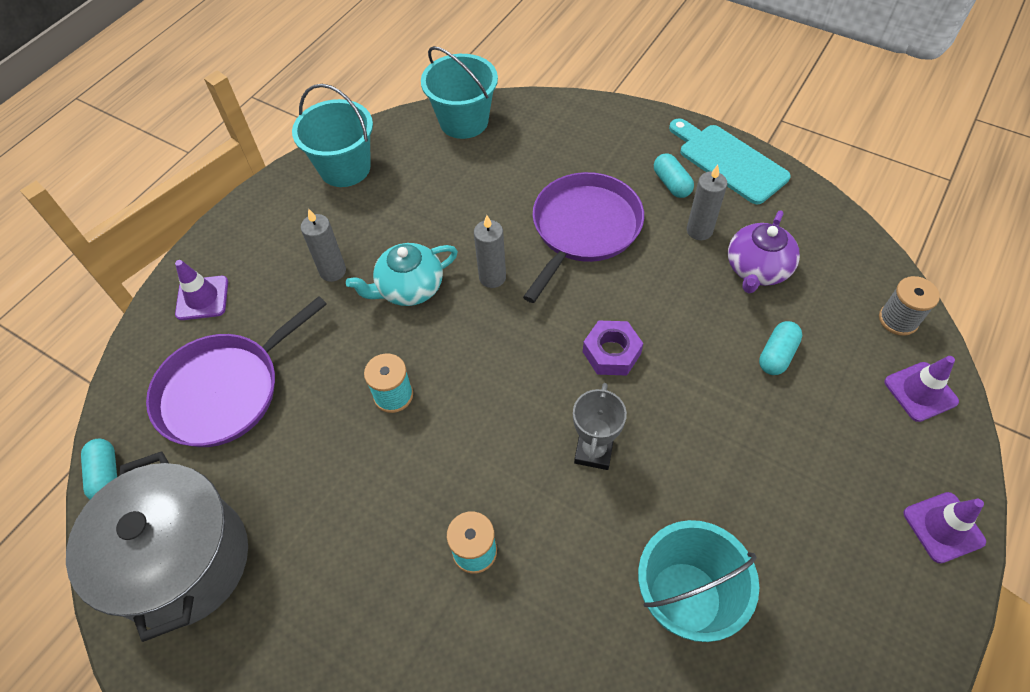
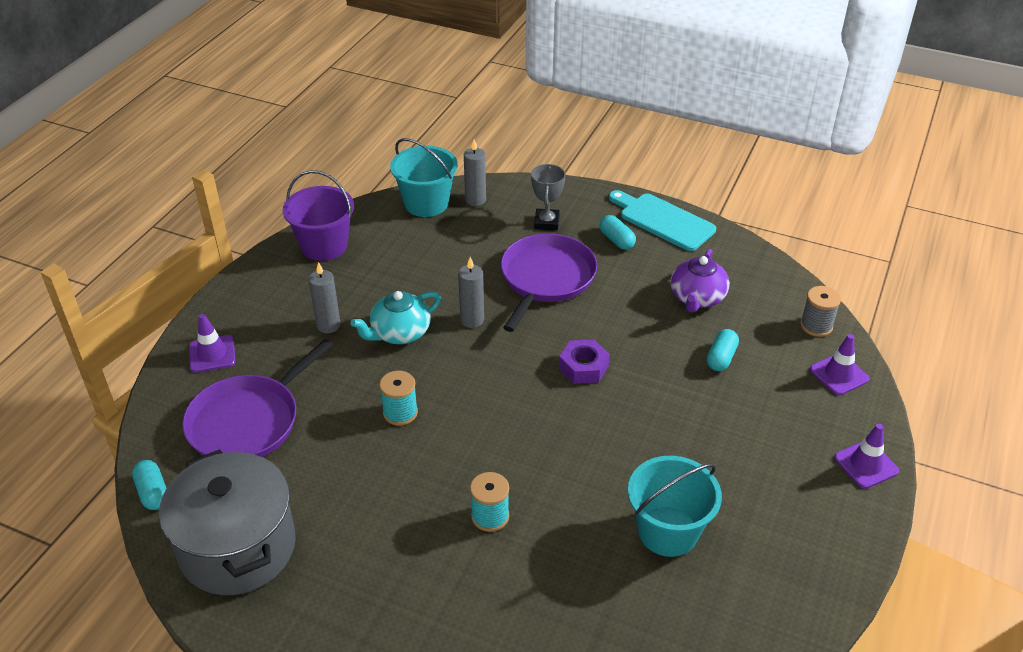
camera: 10 degrees left, 15 degrees down
(345, 168) = (324, 246): turquoise bucket -> purple bucket
(594, 451) = (579, 438): grey trophy -> grey trophy (546, 222)
(699, 230) = (645, 273): grey candle -> grey candle (475, 200)

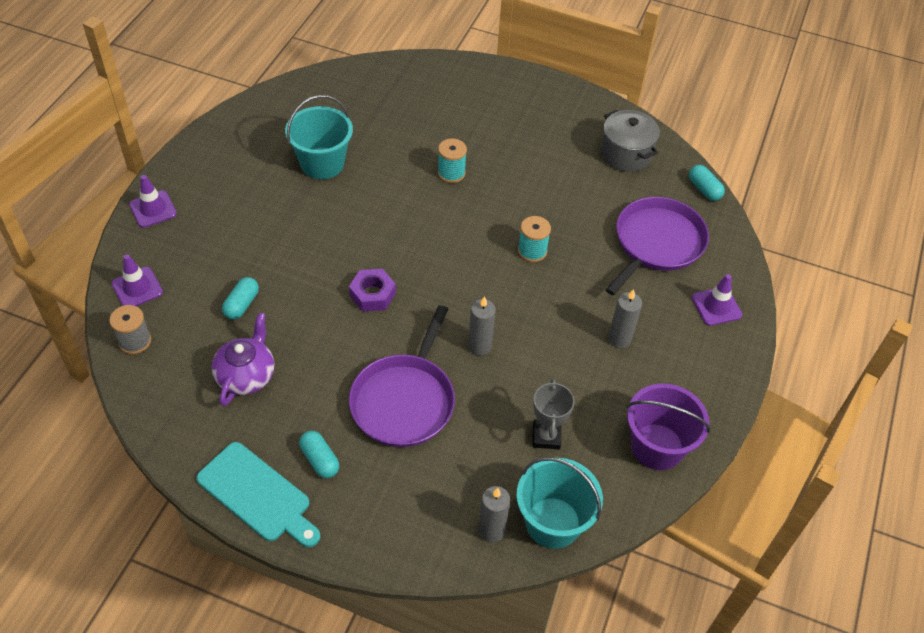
camera: 175 degrees right, 10 degrees up
(238, 548) = (626, 154): grey pot -> grey pot, size x0.64
(399, 333) = (548, 330): turquoise teapot -> none
(546, 222) = (401, 489): grey trophy -> grey trophy (546, 436)

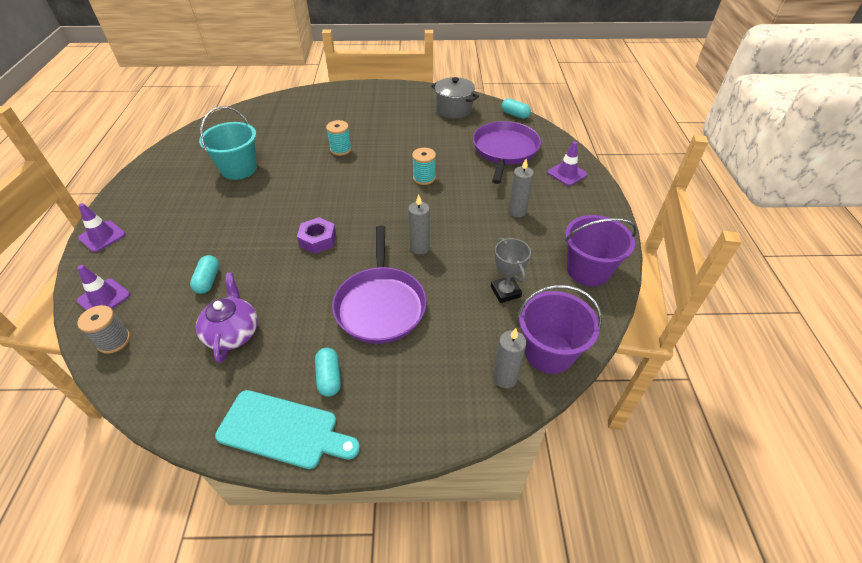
camera: 20 degrees left, 5 degrees down
(320, 460) = (329, 377): turquoise capsule -> turquoise capsule turned 45 degrees clockwise
(552, 523) = (549, 352): turquoise bucket -> purple bucket

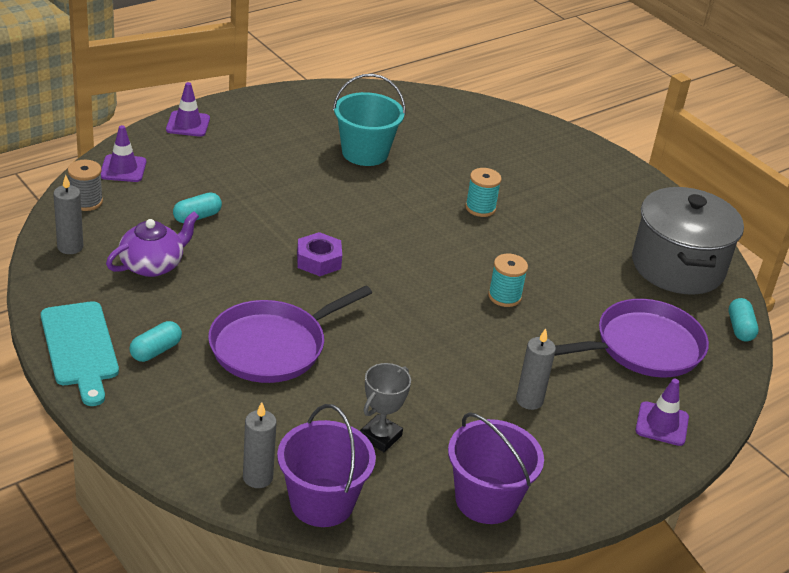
camera: 50 degrees right, 10 degrees down
(419, 248) = (382, 341): grey candle -> grey candle (70, 247)
(454, 109) = (678, 266): grey pot -> grey pot, size x1.55

